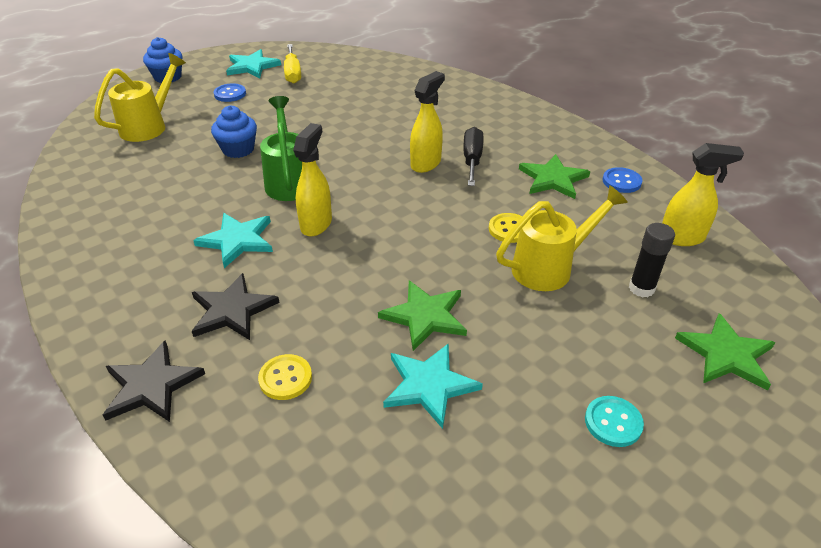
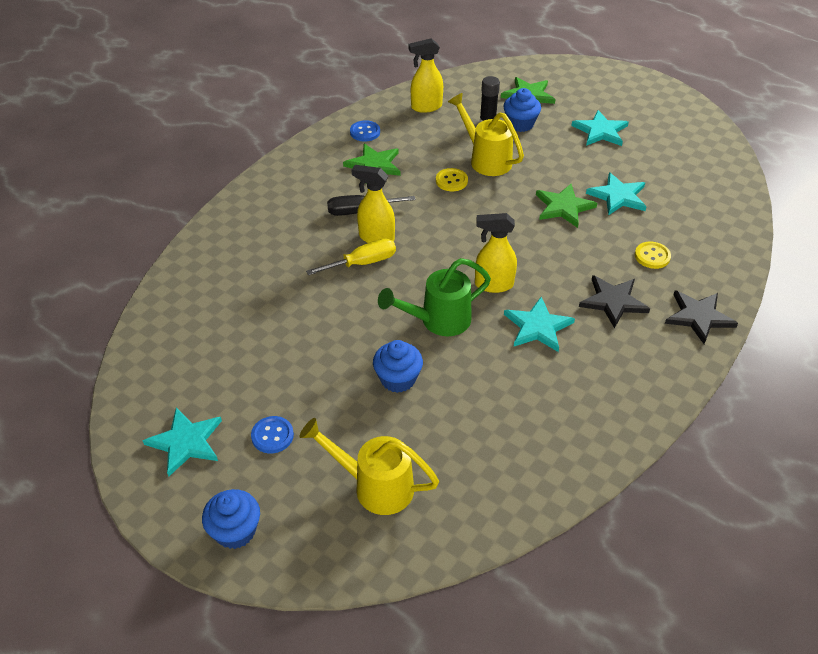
camera: 105 degrees left, 5 degrees up
(293, 73) = (201, 391): yellow screwdriver -> yellow screwdriver (363, 263)
(613, 422) = (600, 131): turquoise button -> turquoise star
(637, 323) = (520, 124): none -> blue cupcake
(682, 238) = (426, 107): yellow spray bottle -> yellow spray bottle turned 90 degrees counterclockwise

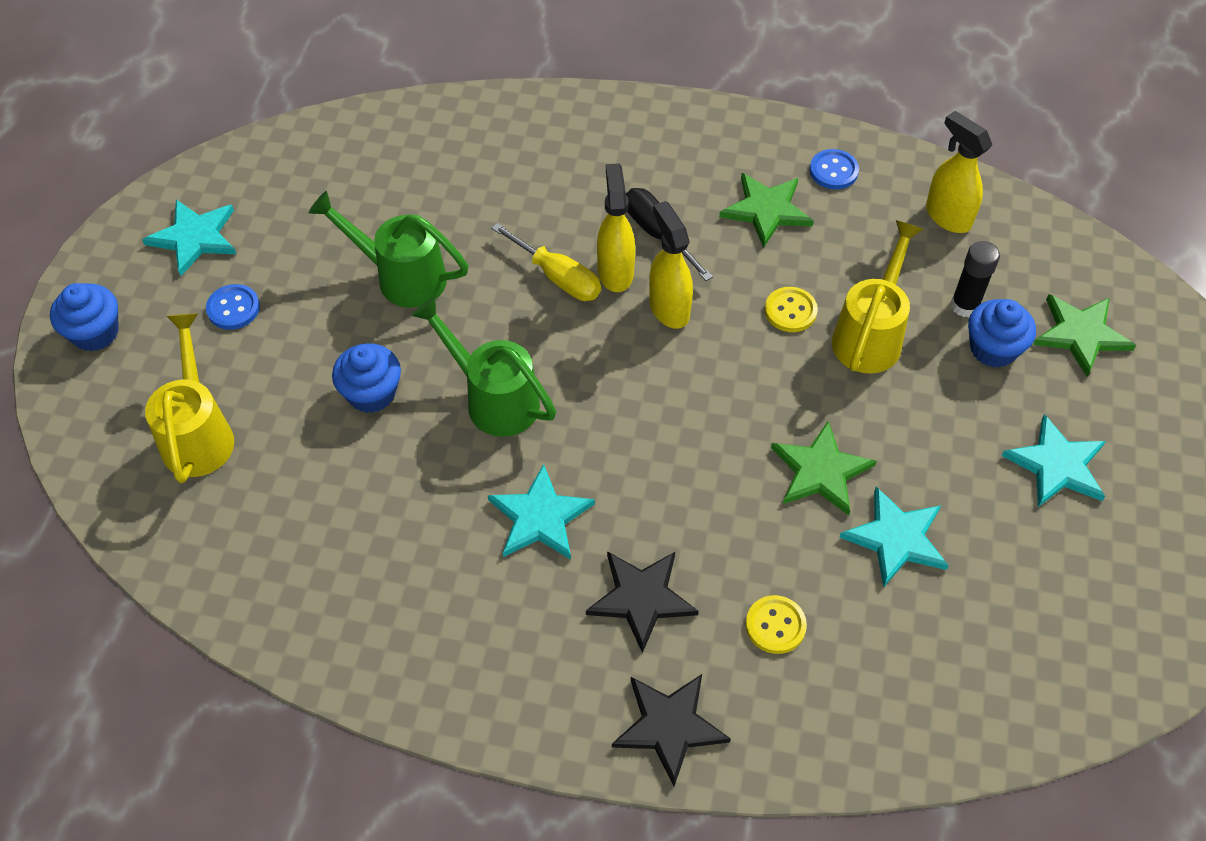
camera: 65 degrees right, 10 degrees up
(309, 336) = (401, 276): none -> green watering can
(493, 284) = (596, 437): yellow spray bottle -> yellow spray bottle (669, 308)

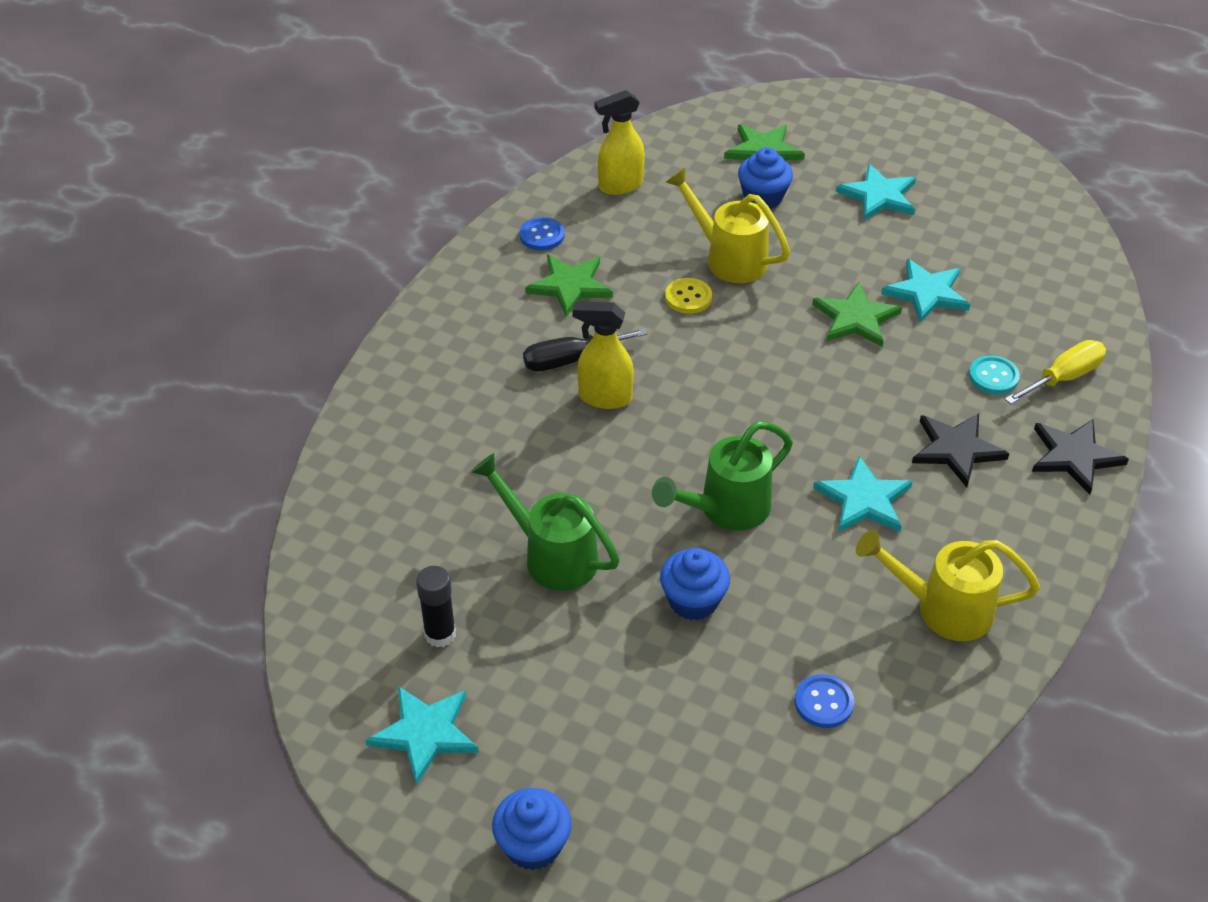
camera: 75 degrees left, 10 degrees down
(198, 434) = (704, 755): yellow watering can -> yellow watering can (943, 609)
(233, 308) = (543, 706): blue button -> blue button (823, 702)
(401, 276) = (552, 555): green watering can -> green watering can turned 90 degrees clockwise
(558, 277) = (596, 438): yellow screwdriver -> yellow screwdriver (1063, 378)
(669, 308) = (659, 371): yellow spray bottle -> none
(775, 625) = (993, 376): yellow button -> turquoise button
(964, 305) = (716, 200): black glue stick -> black glue stick (440, 634)

